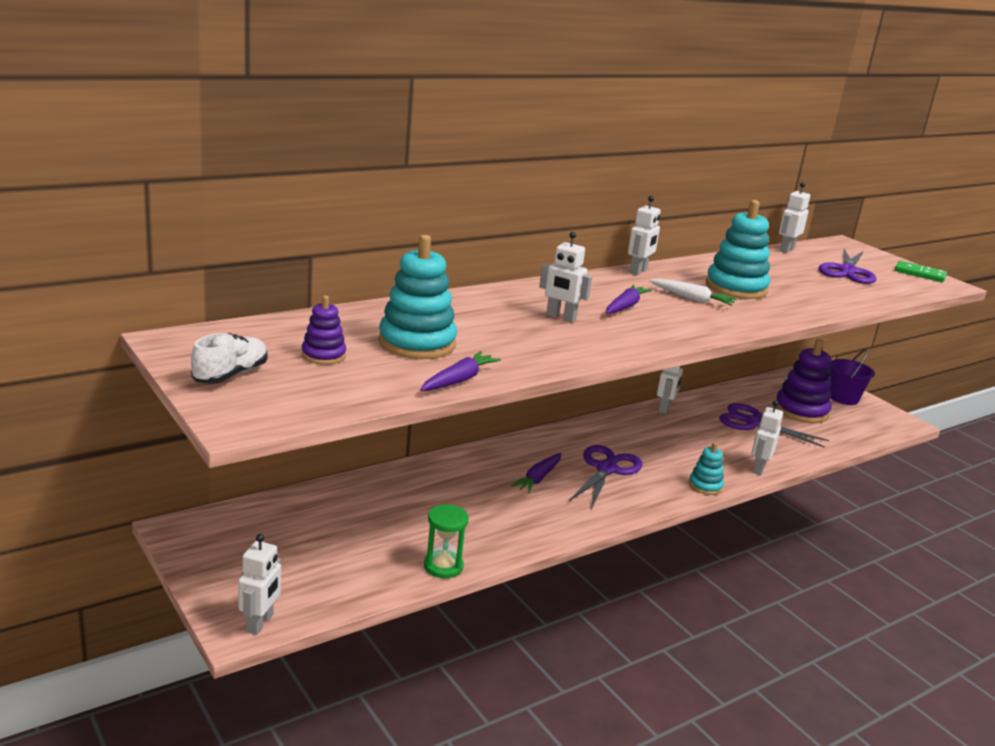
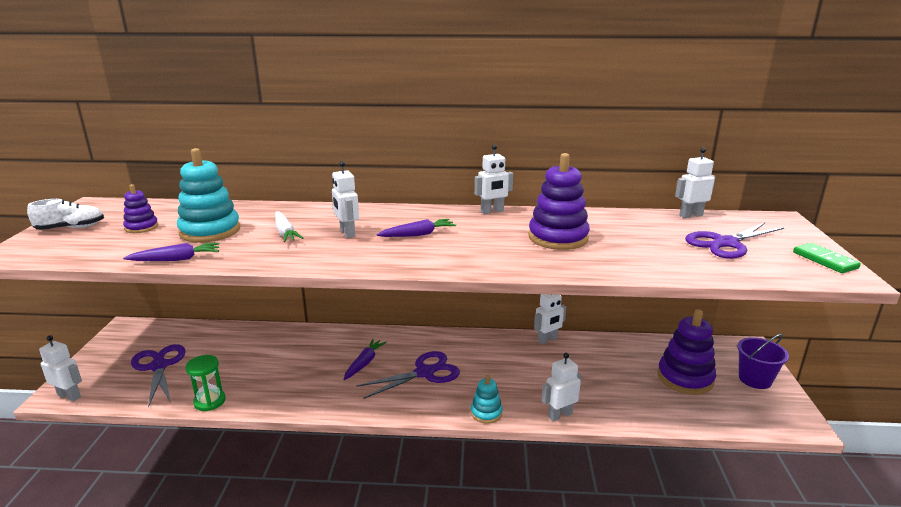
camera: 40 degrees right, 0 degrees up
(260, 623) = (69, 396): white robot -> white robot turned 120 degrees counterclockwise
(538, 478) = (364, 363): purple carrot -> purple carrot turned 135 degrees clockwise
(692, 299) = (492, 239): white carrot -> white carrot (285, 232)
(736, 288) = (558, 238): turquoise stacking toy -> purple stacking toy
(754, 423) = (616, 375): purple scissors -> purple scissors (159, 366)

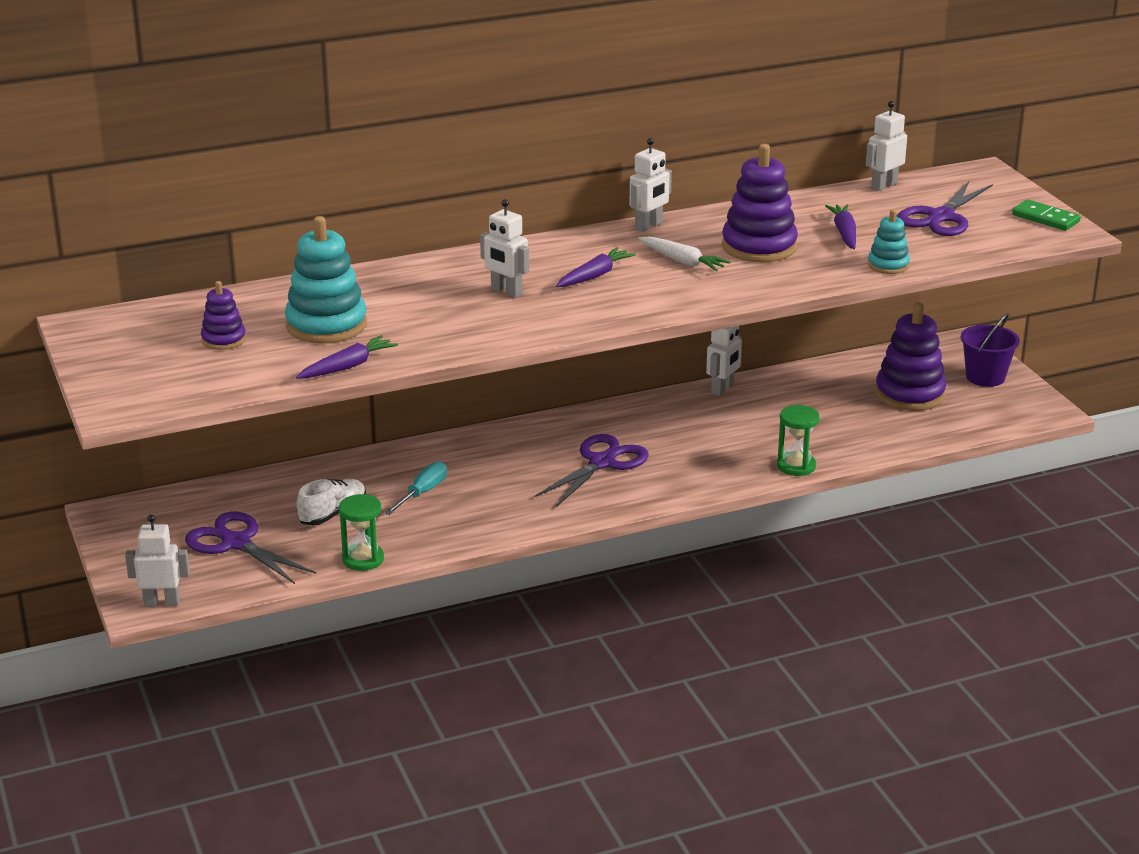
camera: 25 degrees left, 5 degrees up
(71, 228) = (125, 361): white shoe -> white shoe (333, 514)
(285, 232) = (427, 307): white carrot -> white carrot (682, 261)
(296, 363) = (422, 493): none -> turquoise screwdriver
(364, 363) = (514, 471): purple carrot -> purple carrot (844, 233)
(486, 413) = (713, 485): turquoise stacking toy -> turquoise stacking toy (888, 265)
(560, 415) = (796, 466): white robot -> green hourglass

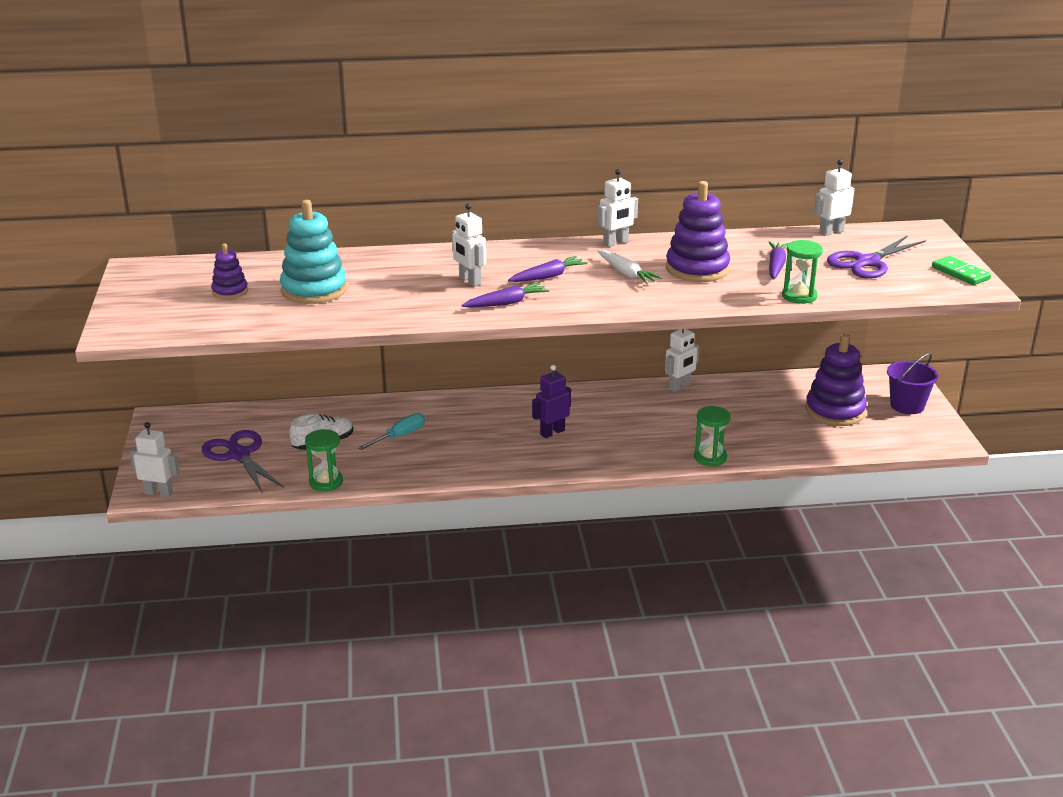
camera: 15 degrees right, 0 degrees up
(348, 366) = (308, 323): purple carrot -> purple carrot (506, 303)
(602, 463) = (552, 432): purple scissors -> purple robot
(888, 265) = (799, 296): turquoise stacking toy -> green hourglass

